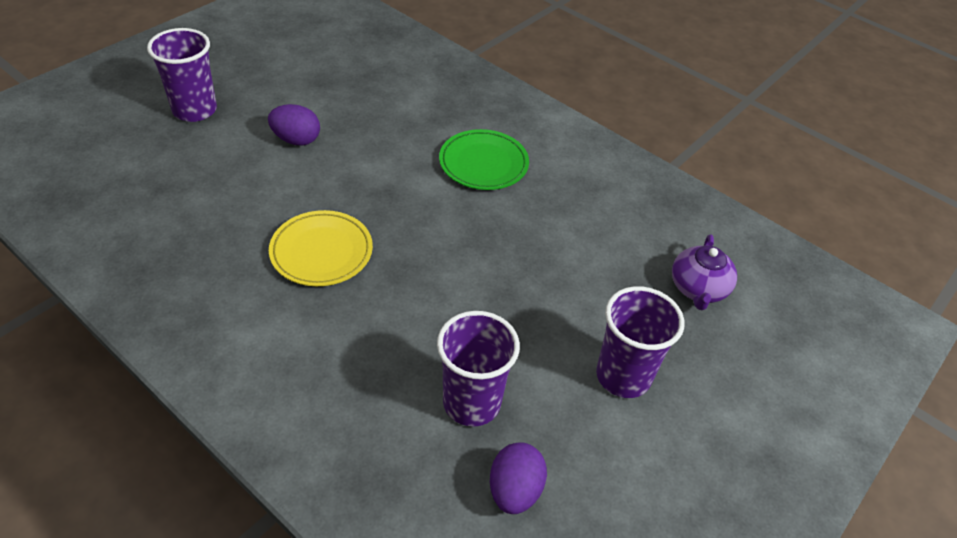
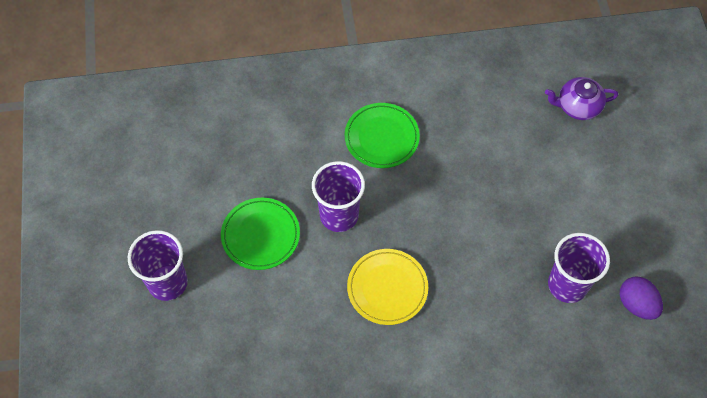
camera: 45 degrees left, 15 degrees up
(296, 140) = (260, 235): purple egg -> green plate
(623, 376) = (606, 196): purple cup -> purple cup (339, 215)
(698, 289) = (577, 106): purple teapot -> purple teapot turned 120 degrees clockwise

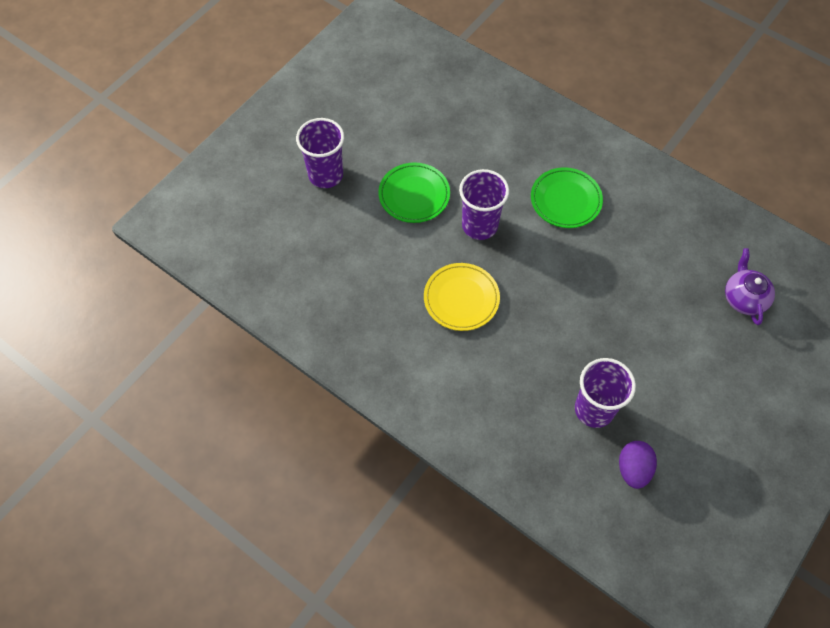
camera: 45 degrees right, 0 degrees up
(577, 106) = (744, 298): purple teapot -> purple teapot turned 45 degrees clockwise

